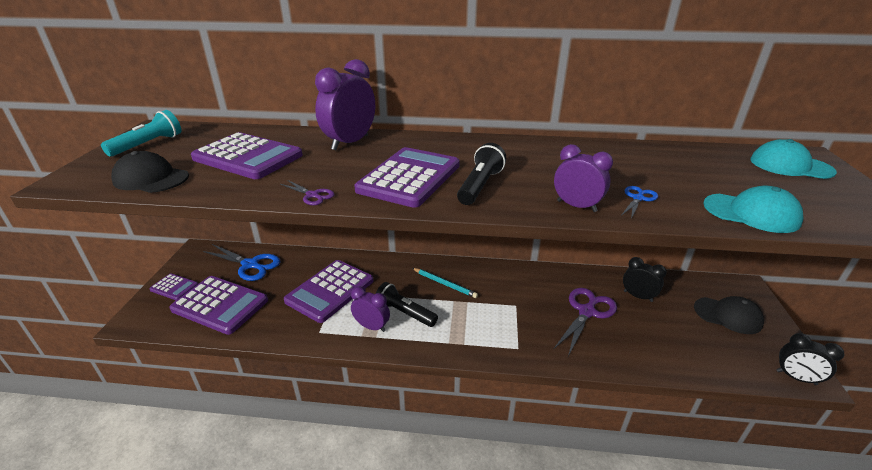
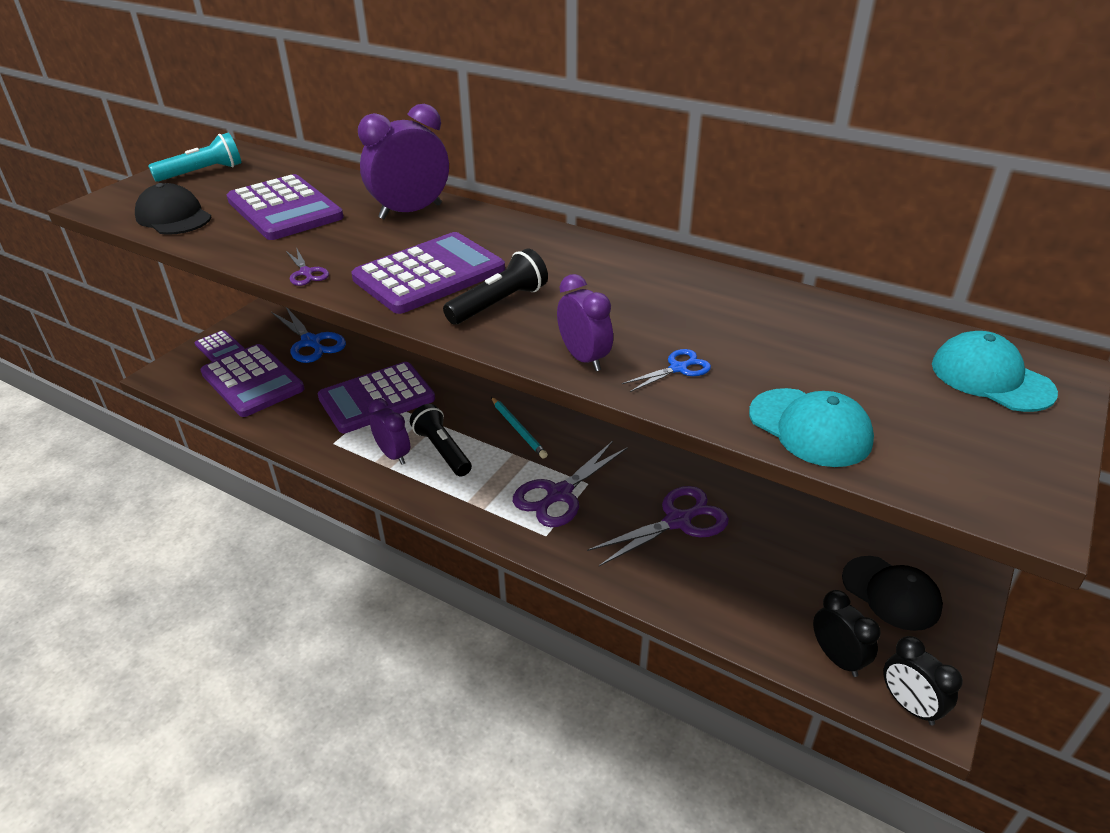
camera: 25 degrees right, 5 degrees up
(504, 318) = (559, 494): none -> purple scissors
(638, 296) = (774, 524): black clock -> black clock (837, 658)

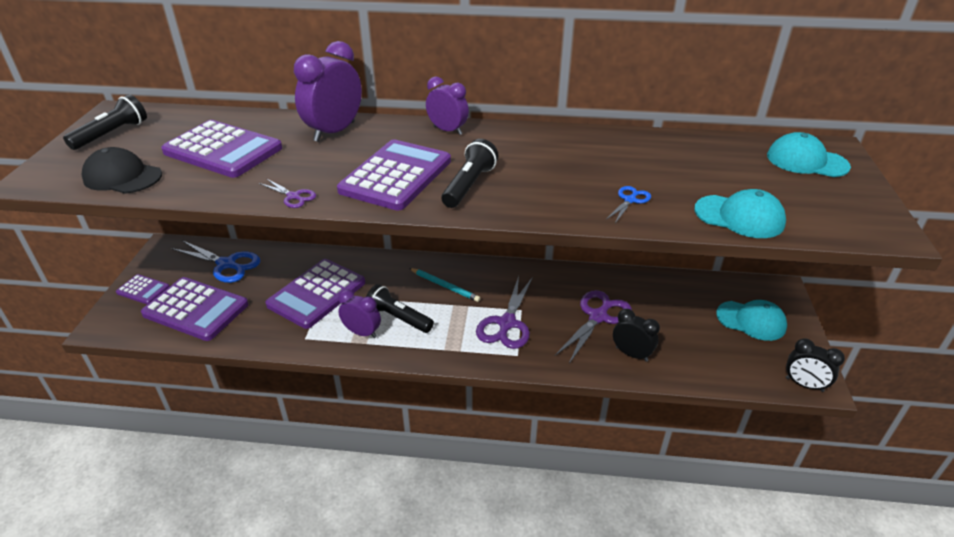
camera: 25 degrees left, 0 degrees up
(202, 172) = (112, 134): turquoise flashlight -> black flashlight
(584, 358) = (564, 209): purple clock -> purple clock (447, 130)
(837, 658) = (748, 371): black clock -> black clock (631, 354)
(891, 593) = (751, 321): black cap -> turquoise cap

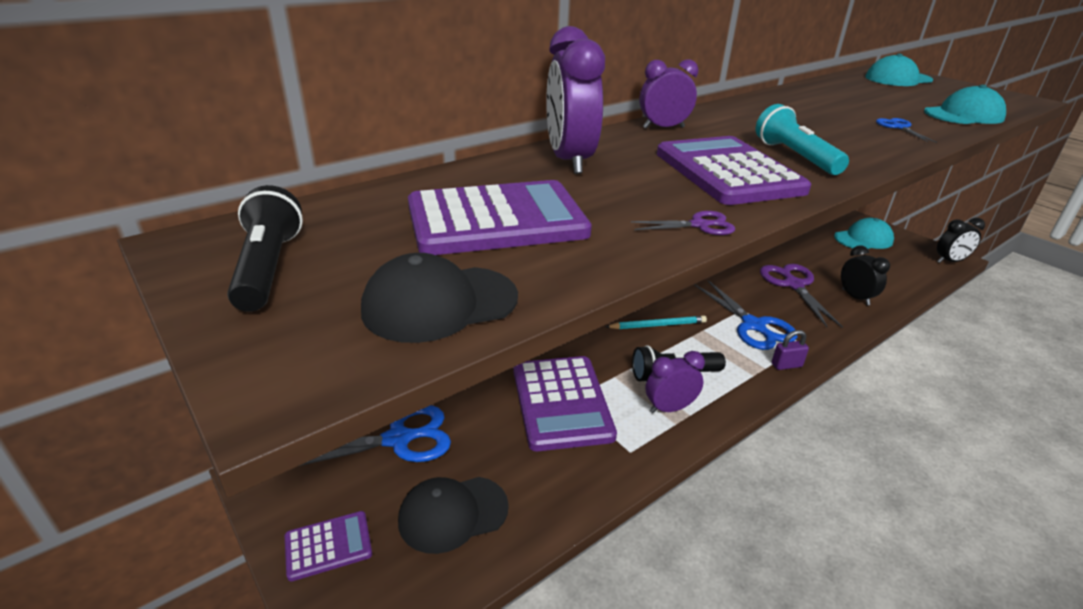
camera: 45 degrees left, 5 degrees down
(196, 309) = (452, 513): purple calculator -> black cap
(469, 185) = (795, 157): black flashlight -> turquoise flashlight
(477, 358) = (786, 365): none -> purple padlock
(507, 323) = (754, 326): purple scissors -> blue scissors
(631, 354) = (855, 297): black clock -> black clock turned 75 degrees clockwise

